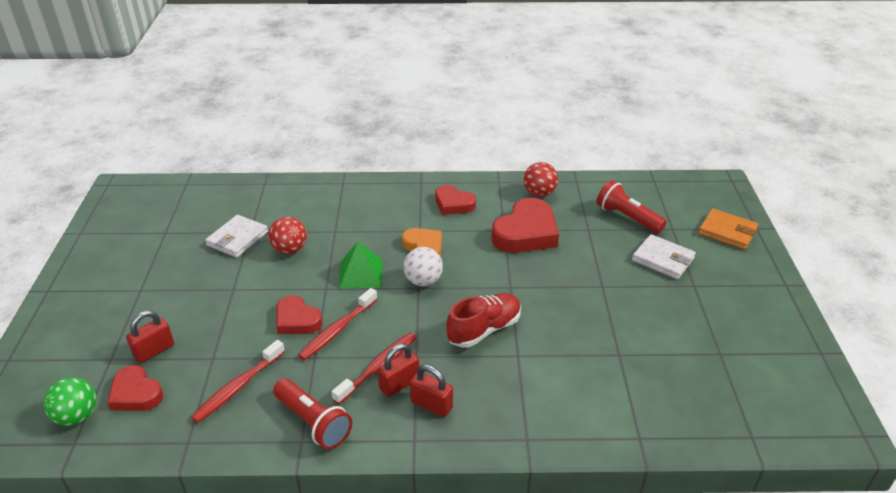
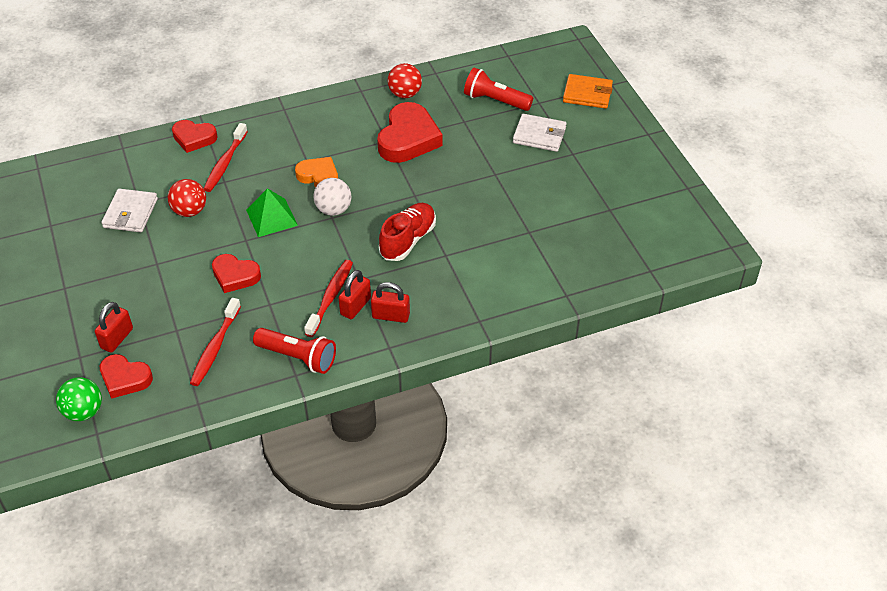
camera: 20 degrees left, 10 degrees up
(337, 330) = (277, 275): red toothbrush -> red toothbrush (225, 163)
(453, 204) = (327, 125): red heart -> red heart (194, 138)

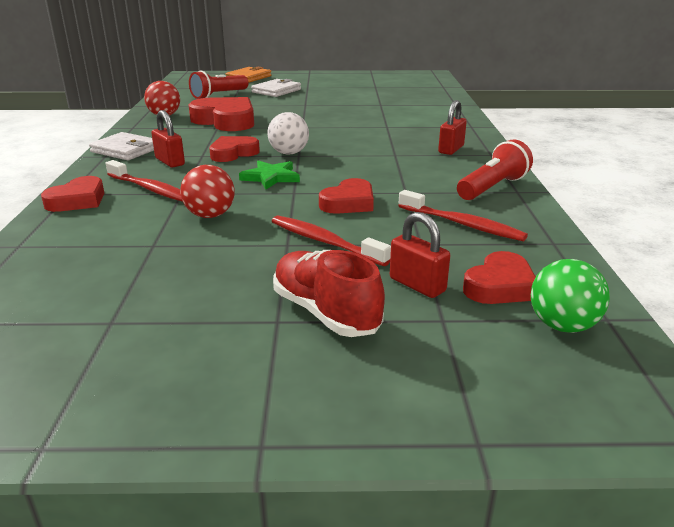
camera: 70 degrees left, 20 degrees down
(130, 213) = (167, 252): white wallet -> white wallet (125, 150)
(272, 217) = (271, 177): green pyramid -> green star
(319, 177) = (233, 153): orange heart -> red heart
(330, 297) = (413, 167): red toothbrush -> red toothbrush (324, 242)
(355, 306) = (431, 159): red padlock -> red padlock (170, 162)
(408, 240) = (358, 134): red shoe -> red shoe (325, 312)

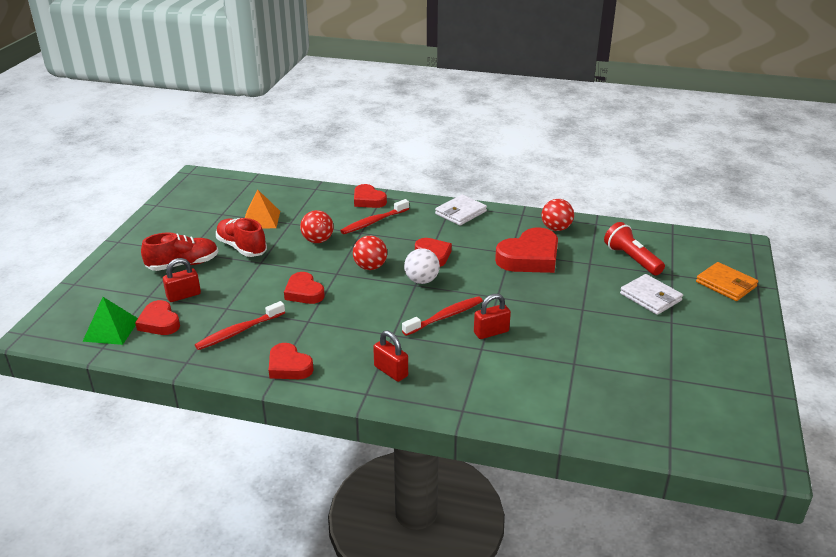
camera: 105 degrees right, 5 degrees up
(139, 273) = (261, 219): none -> orange pyramid
(170, 162) = (425, 229): red padlock -> red padlock (491, 332)
(246, 269) = (242, 247): none -> red shoe
(271, 177) = (370, 267): green star -> red ball
(324, 242) = (254, 274): red toothbrush -> red toothbrush (445, 317)
(492, 187) = (289, 366): red flashlight -> red heart
(562, 325) = (111, 330): green ball -> green pyramid

